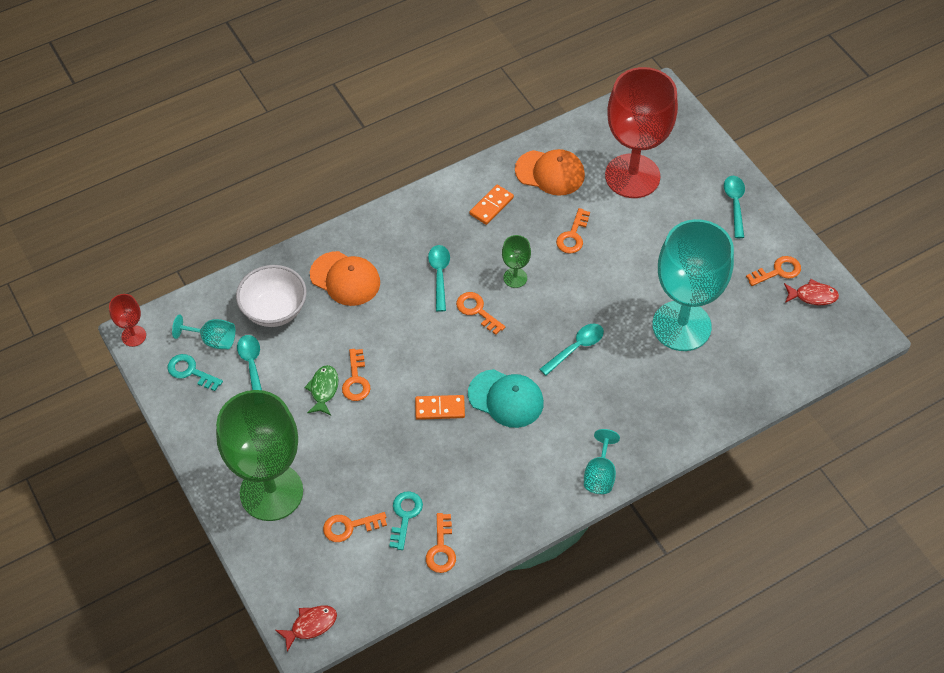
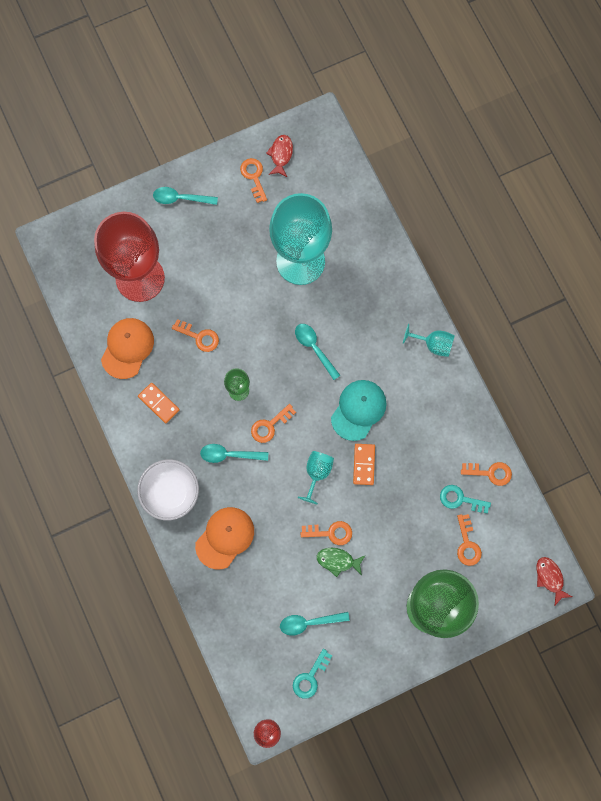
camera: 85 degrees left, 20 degrees up
(213, 340) = (279, 657): turquoise goblet -> turquoise goblet (317, 473)
(274, 310) = (252, 602): white bowl -> white bowl (171, 493)

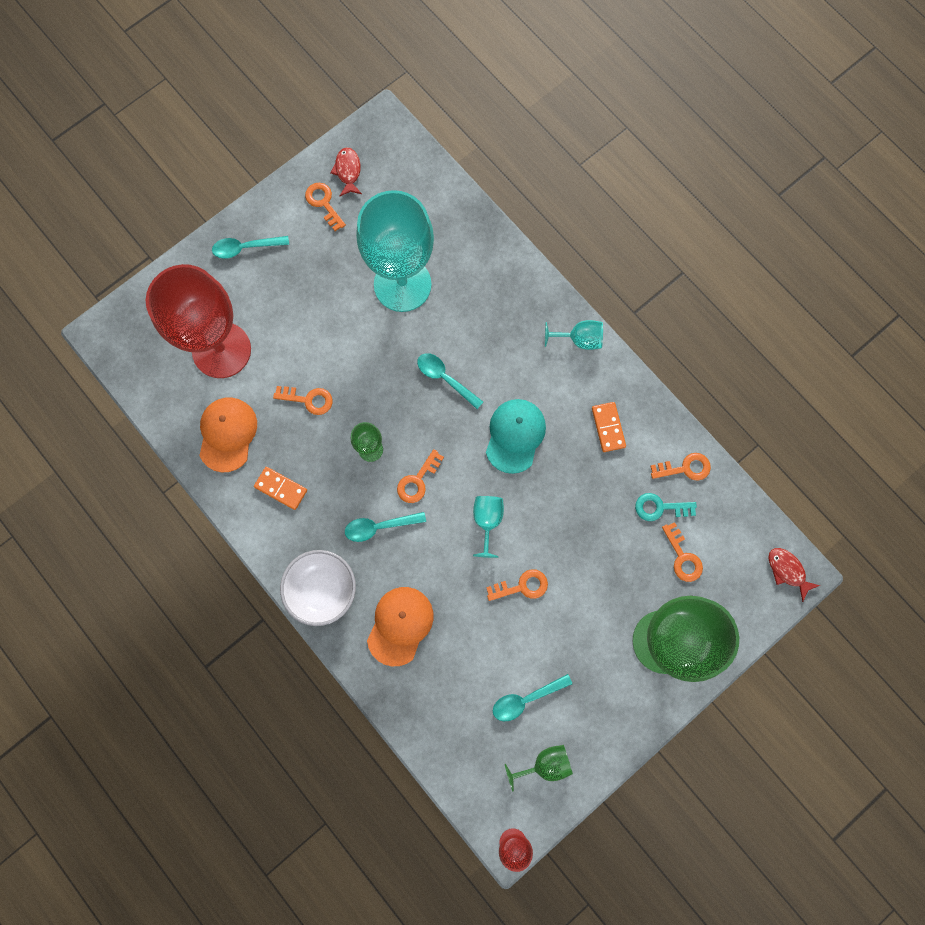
camera: 15 degrees left, 0 degrees up
(310, 677) = (545, 764): turquoise key -> green goblet
(338, 561) = (539, 617): green fish -> none
(364, 464) = (538, 497): orange domino -> orange domino (608, 427)

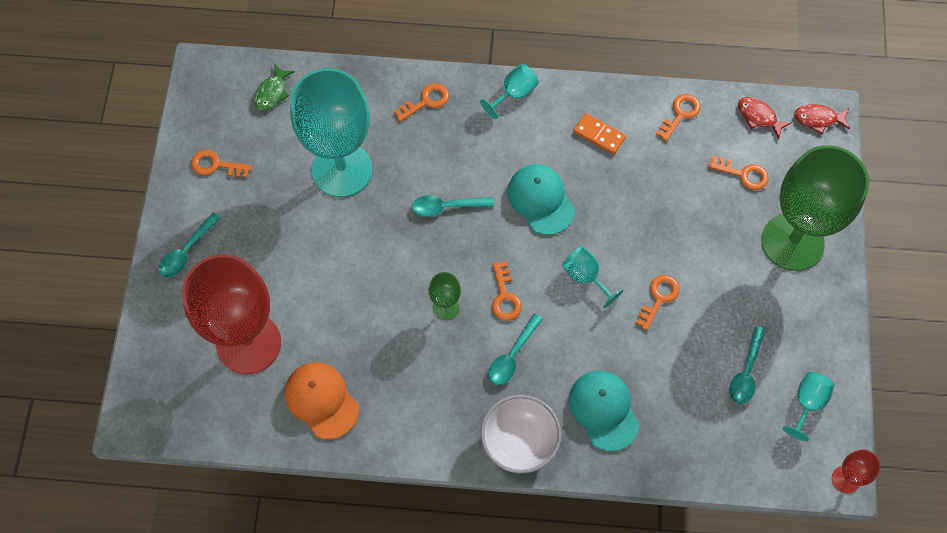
camera: 45 degrees left, 10 degrees down
(281, 488) = (407, 400): orange domino -> none
(308, 399) = (358, 316): orange key -> orange key (426, 101)
(348, 171) = (210, 126): red fish -> red fish (759, 117)
(400, 625) = (603, 410): orange cap -> turquoise cap
(412, 184) = (272, 93): none -> green fish
(545, 764) = (807, 403): green goblet -> turquoise goblet
(660, 507) = (692, 156): turquoise key -> none

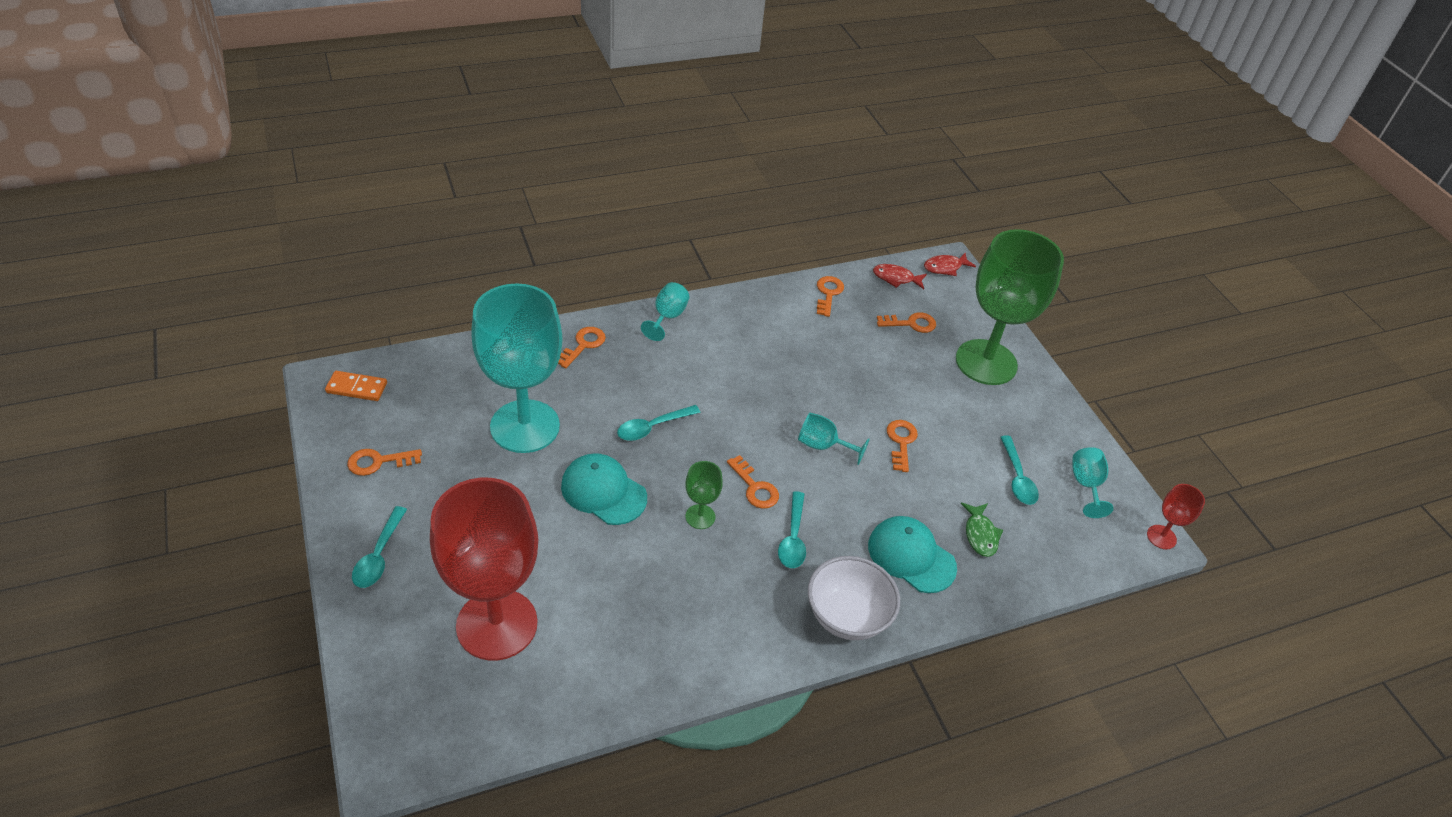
camera: 30 degrees left, 20 degrees down
(272, 93) = (414, 380): green fish -> green fish (980, 534)
(321, 400) = (611, 653): orange cap -> none
(540, 200) = (742, 395): turquoise cap -> turquoise cap (603, 491)
(599, 135) = (766, 328): orange domino -> orange domino (357, 388)

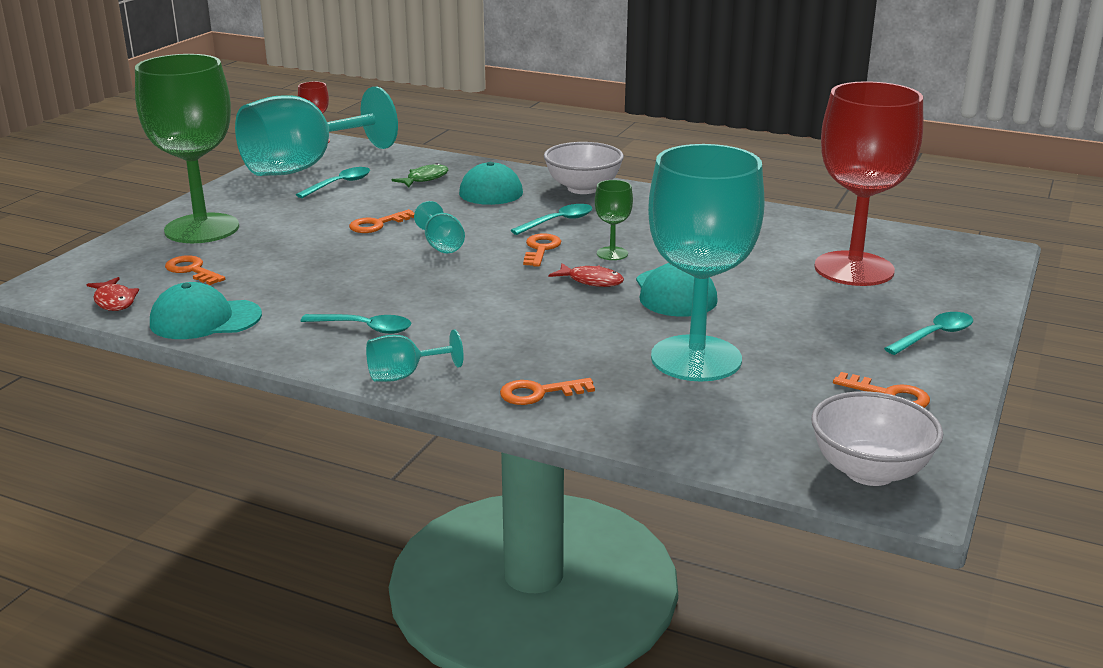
camera: 130 degrees left, 20 degrees down
(357, 388) = (869, 471): orange domino -> white bowl
(652, 427) = (568, 309): turquoise spoon -> turquoise spoon (365, 328)
(828, 294) = (205, 319): orange key -> turquoise cap
(945, 267) = (50, 287): red fish -> red fish (591, 281)
(1086, 485) = (304, 167): turquoise goblet -> turquoise goblet, size x2.41

